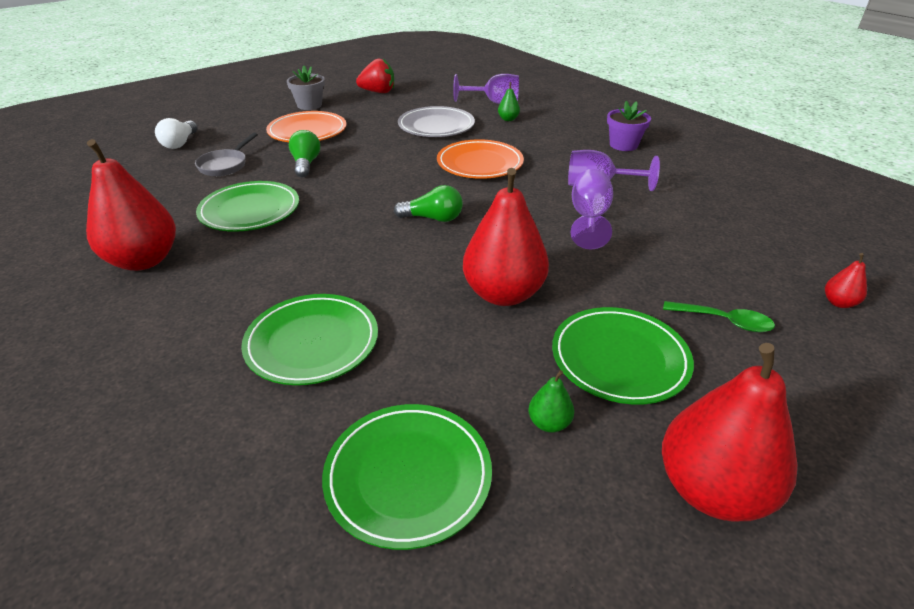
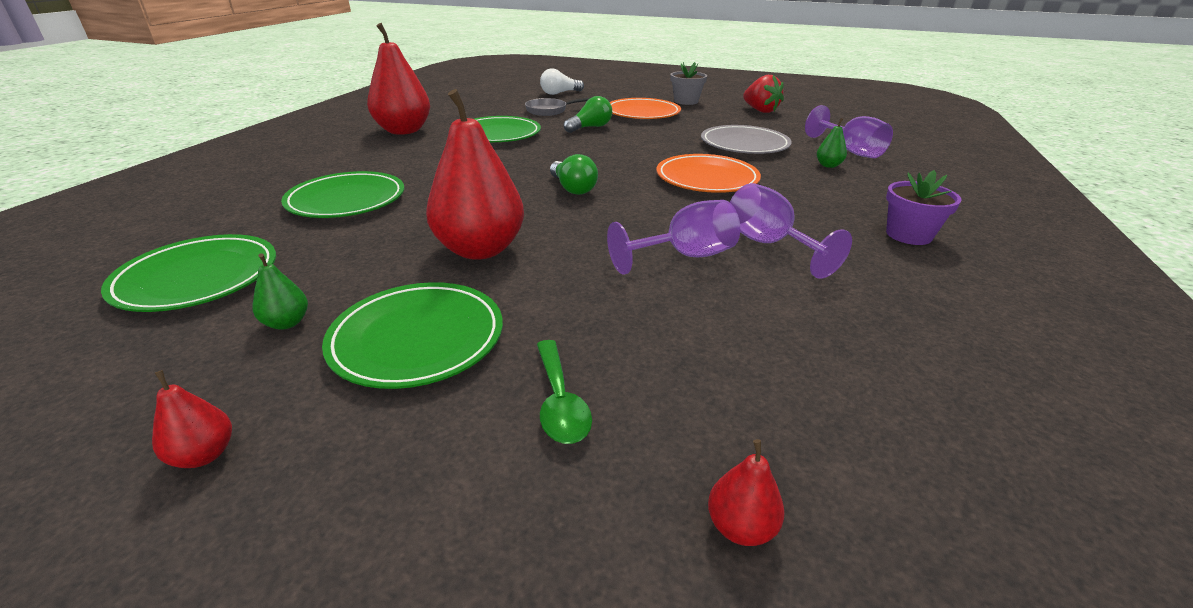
camera: 55 degrees right, 5 degrees down
(712, 490) = (204, 455): red pear -> red pear, size x0.42

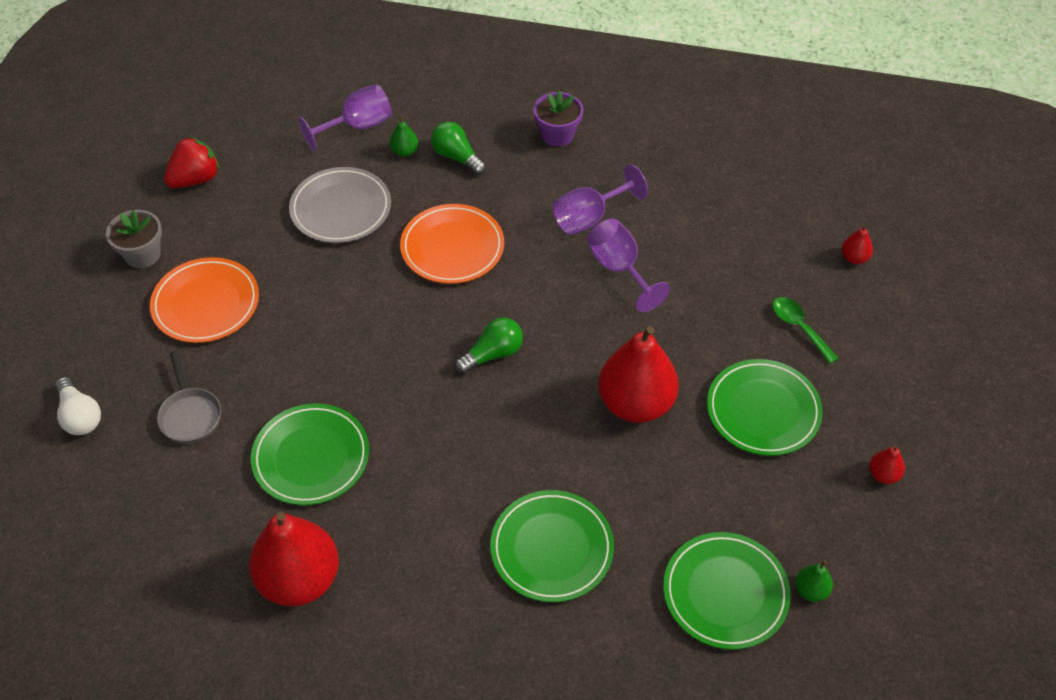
camera: 95 degrees left, 20 degrees up
(287, 323) = (766, 495): green pear -> green pear (811, 590)
(560, 402) = (799, 327): green spoon -> green spoon turned 105 degrees counterclockwise
(590, 127) = (277, 358): green light bulb -> green light bulb (457, 157)

